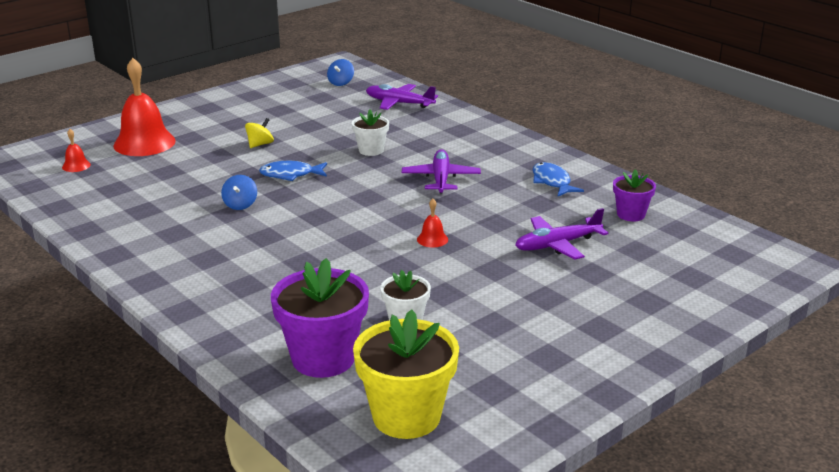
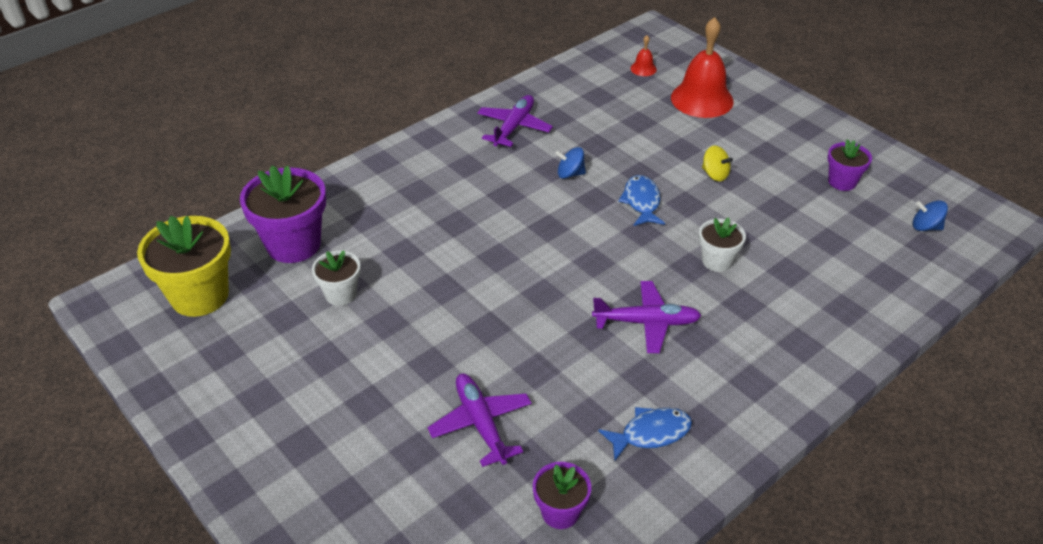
camera: 90 degrees right, 15 degrees up
(282, 102) = (842, 182): none -> purple flower pot
(399, 103) = (874, 284): purple plane -> purple plane (514, 127)
(432, 239) = (497, 314): red bell -> none

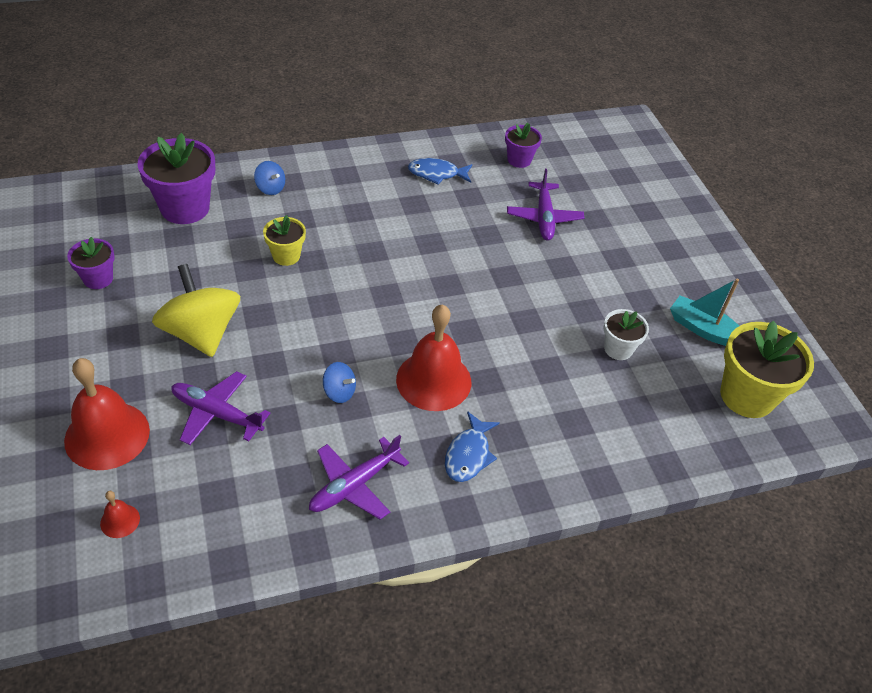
camera: 160 degrees left, 5 degrees up
(249, 349) = (703, 329): none -> turquoise boat
(293, 244) = (652, 419): purple flower pot -> purple flower pot (185, 208)
(501, 207) = (433, 380): none -> red bell
(641, 202) = (297, 332): blue fish -> blue fish (468, 454)
(646, 323) = (384, 234): purple plane -> purple plane (217, 413)
(715, 174) = (201, 333): yellow spinning top -> yellow spinning top, size x2.22
(717, 261) = (286, 256): white flower pot -> yellow flower pot
(925, 227) = (89, 216): blue spinning top -> blue spinning top (270, 188)

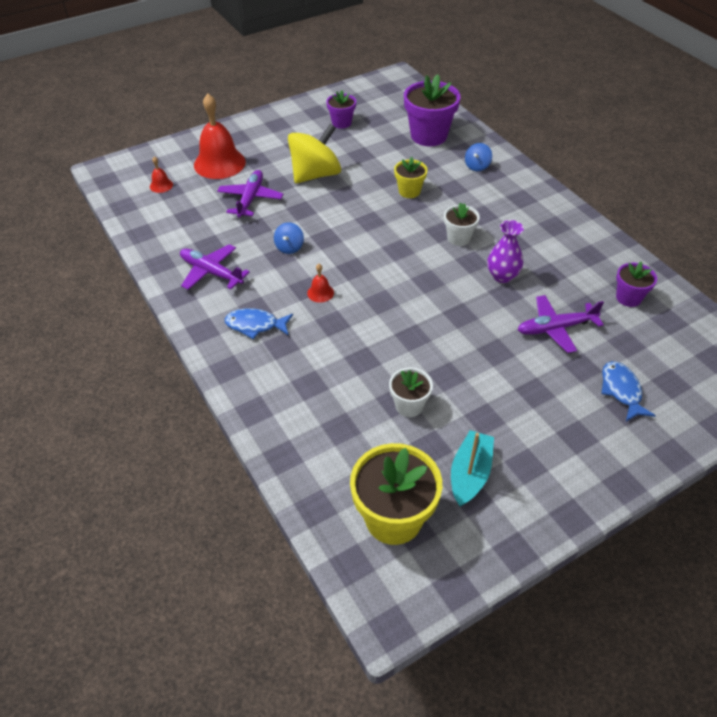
camera: 80 degrees right, 0 degrees up
(389, 241) = (458, 238): none -> white flower pot
(433, 380) = (320, 293): red bell -> red bell, size x0.44
(437, 174) = (564, 248): blue fish -> blue fish (621, 390)
(460, 228) = (502, 276): none -> purple vase

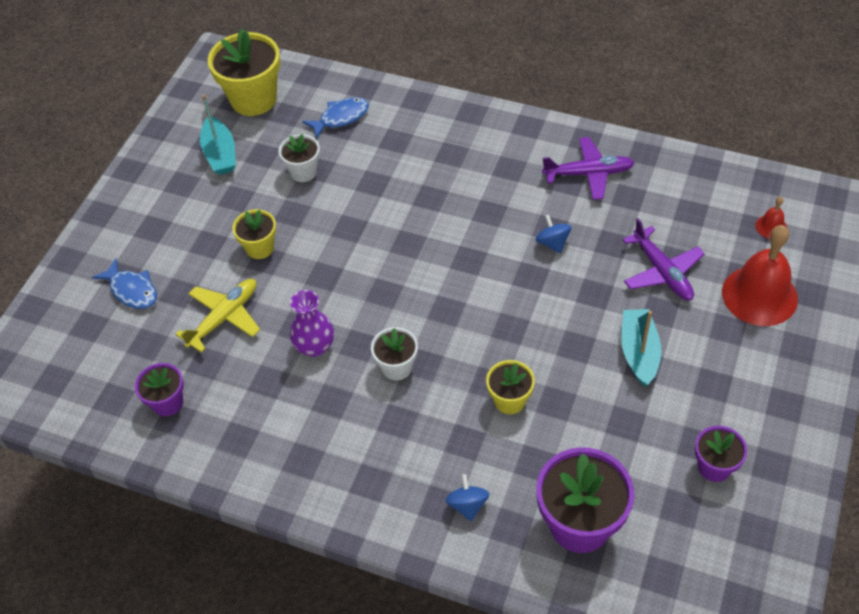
camera: 145 degrees right, 5 degrees up
(255, 325) = (491, 155): blue fish -> blue fish (340, 118)
(315, 174) = (639, 352): yellow spinning top -> turquoise boat
(320, 293) = (470, 217): red bell -> none
(494, 363) = (260, 248): none -> yellow flower pot
(556, 328) = (224, 318): purple plane -> yellow plane

